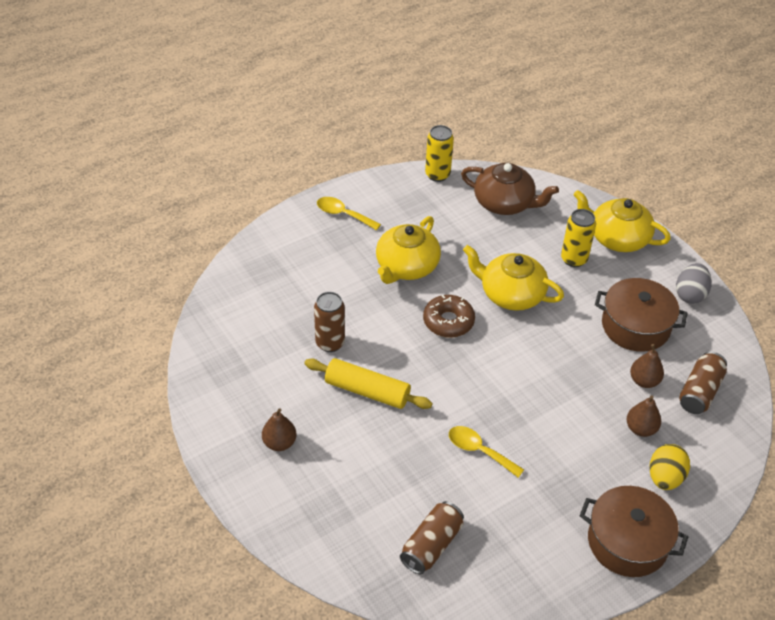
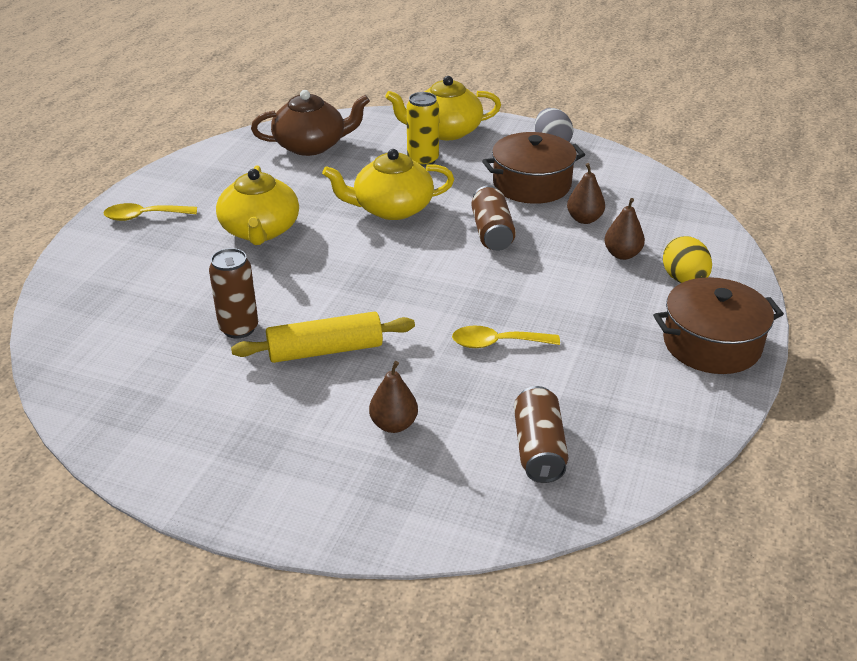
camera: 35 degrees left, 10 degrees down
(279, 443) = (270, 447): brown pear -> brown pear (394, 424)
(437, 175) = (219, 149): yellow can -> none
(448, 321) = (351, 255): brown donut -> none
(699, 392) = (638, 206): brown can -> brown can (492, 232)

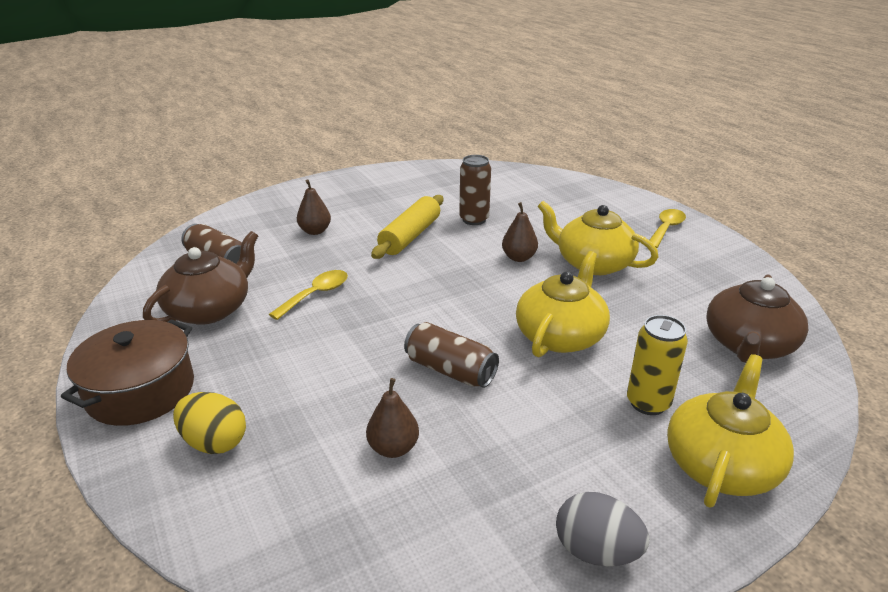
camera: 130 degrees right, 5 degrees down
(532, 184) = (508, 456): brown pot -> none
(600, 388) = (210, 309): none -> brown teapot
(622, 254) = (306, 430): brown pear -> brown pear (519, 258)

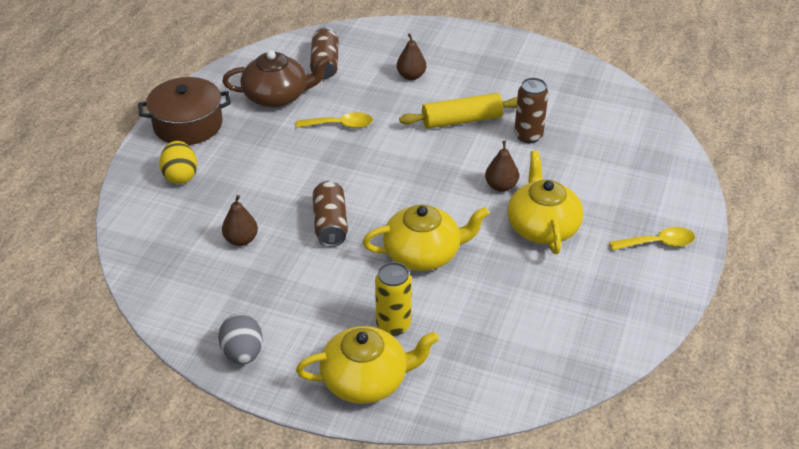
camera: 50 degrees right, 10 degrees up
(748, 345) = (523, 352): brown teapot -> none

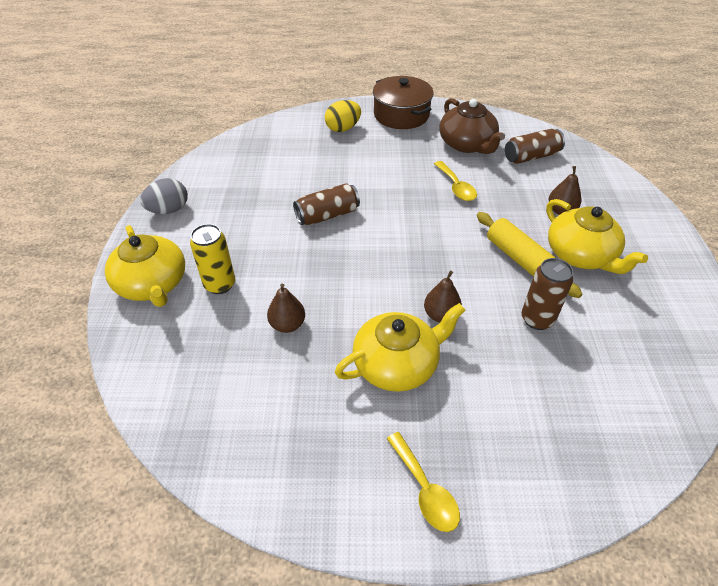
camera: 70 degrees right, 5 degrees up
(241, 240) = (287, 175): brown pear -> brown pear (287, 324)
(423, 253) = (316, 281): yellow teapot -> yellow teapot (581, 255)

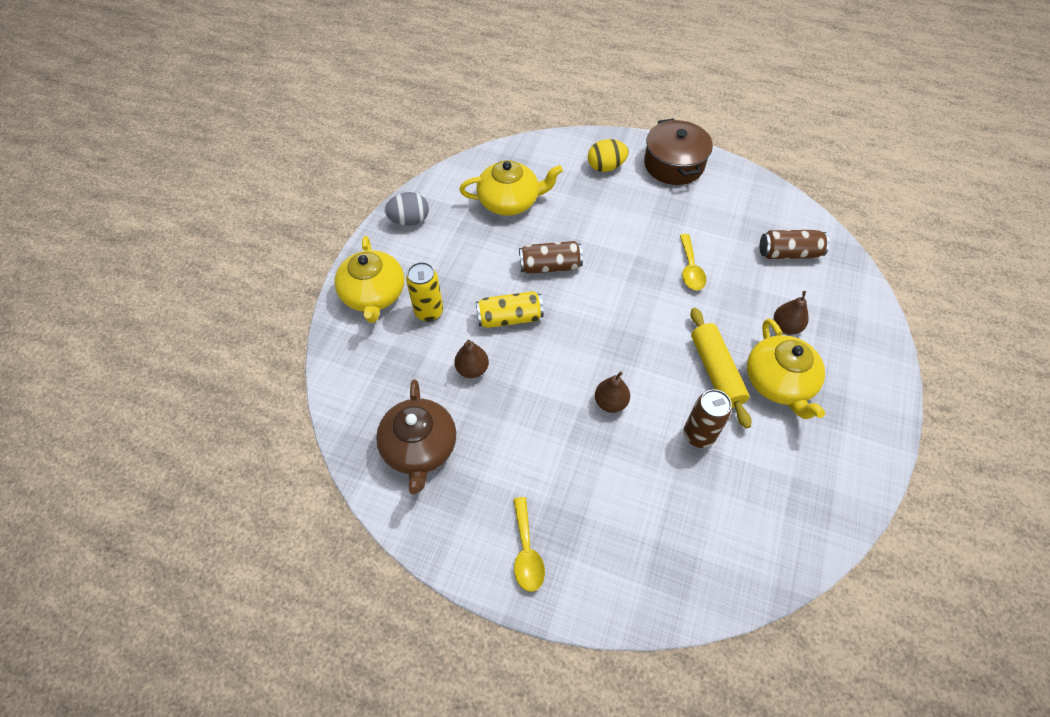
camera: 20 degrees right, 10 degrees up
(307, 268) = (509, 318): none -> yellow can
(397, 364) = (550, 436): yellow teapot -> yellow teapot (510, 201)
(467, 144) = (726, 220): brown teapot -> brown teapot (419, 447)

